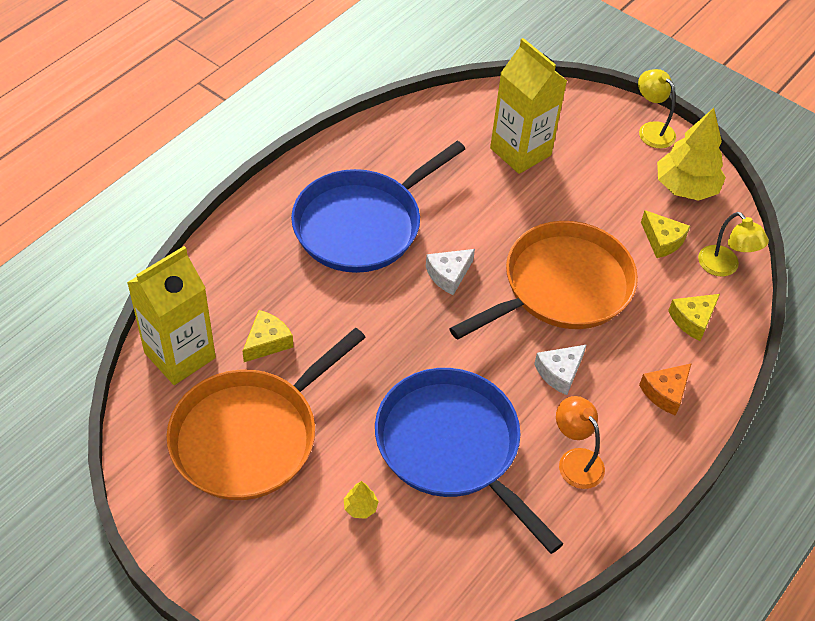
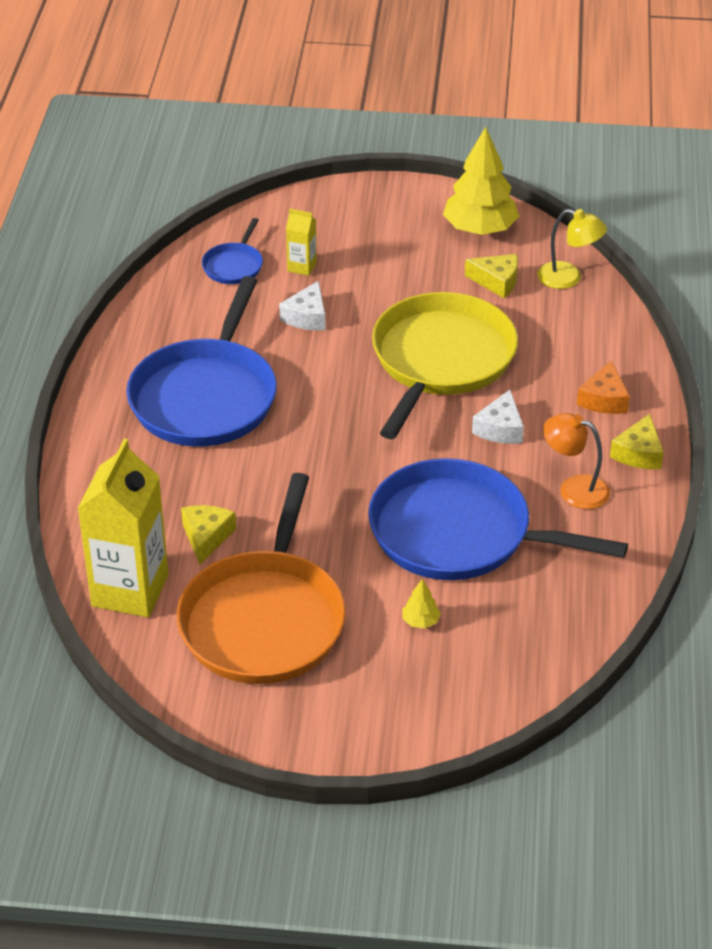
camera: 30 degrees left, 10 degrees down
(449, 275) = (328, 399): white cheese -> white cheese (307, 317)
(471, 126) = (234, 265): none -> blue pan
(520, 151) = (302, 267): yellow carton -> yellow carton, size x0.46
(561, 287) = (440, 360): orange pan -> yellow pan
(651, 130) = (407, 195): yellow lamp -> none
(693, 320) = (578, 332): yellow cheese -> yellow cheese (638, 453)

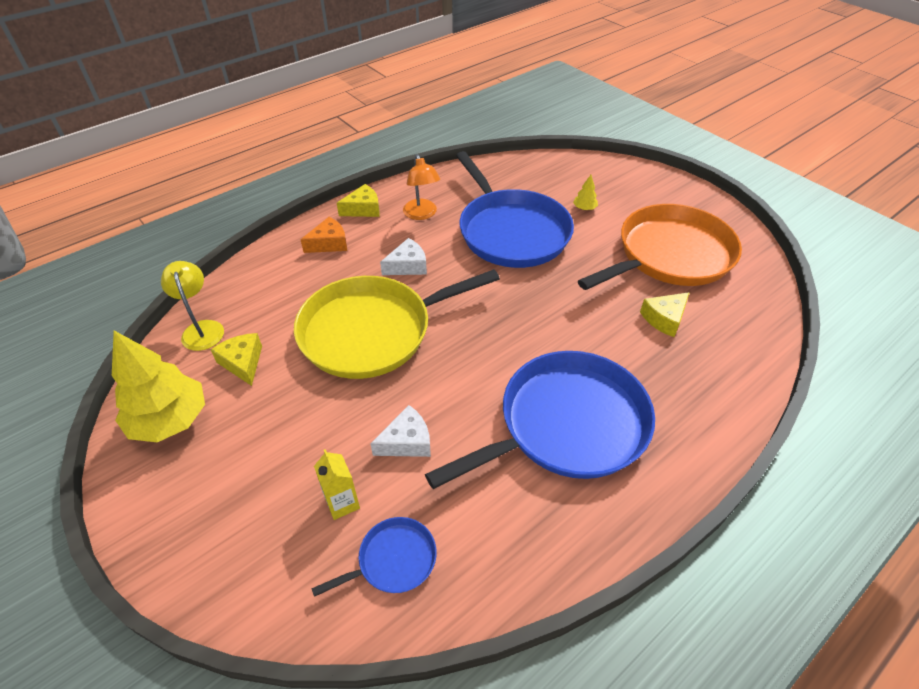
camera: 135 degrees left, 5 degrees up
(130, 590) = (745, 318): yellow carton -> none

